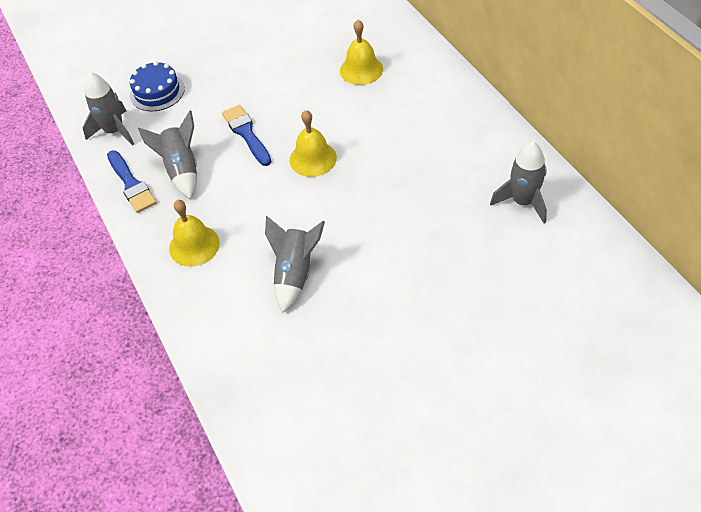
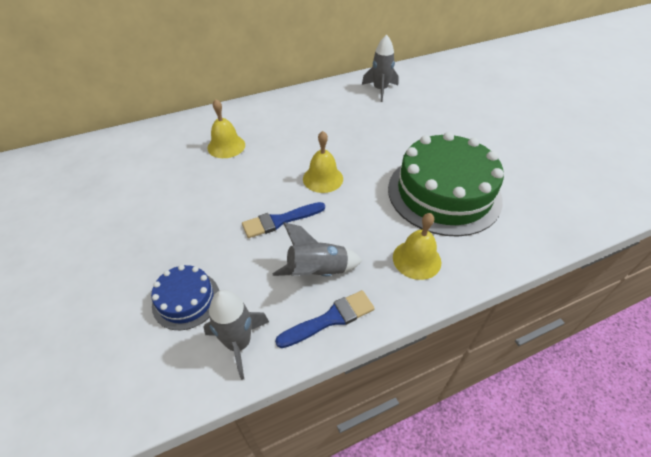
camera: 90 degrees left, 5 degrees down
(295, 273) = (444, 193): grey rocket -> green cake

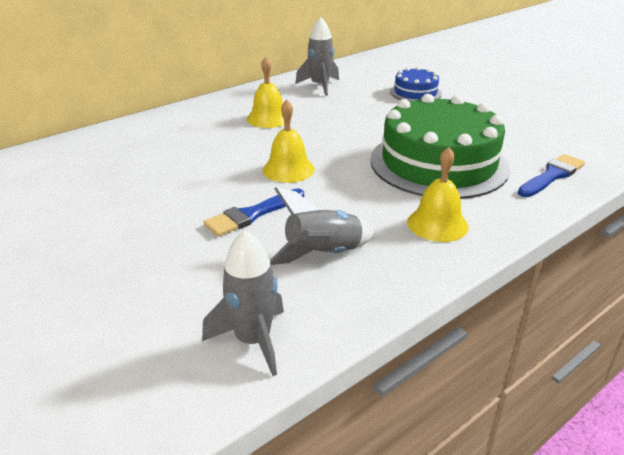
camera: 15 degrees left, 15 degrees down
(186, 300) = (159, 311): blue cake -> blue cake (415, 92)
(226, 146) = (147, 156): yellow bell -> yellow bell (268, 118)
(330, 319) = (361, 295): blue brush -> blue brush (552, 176)

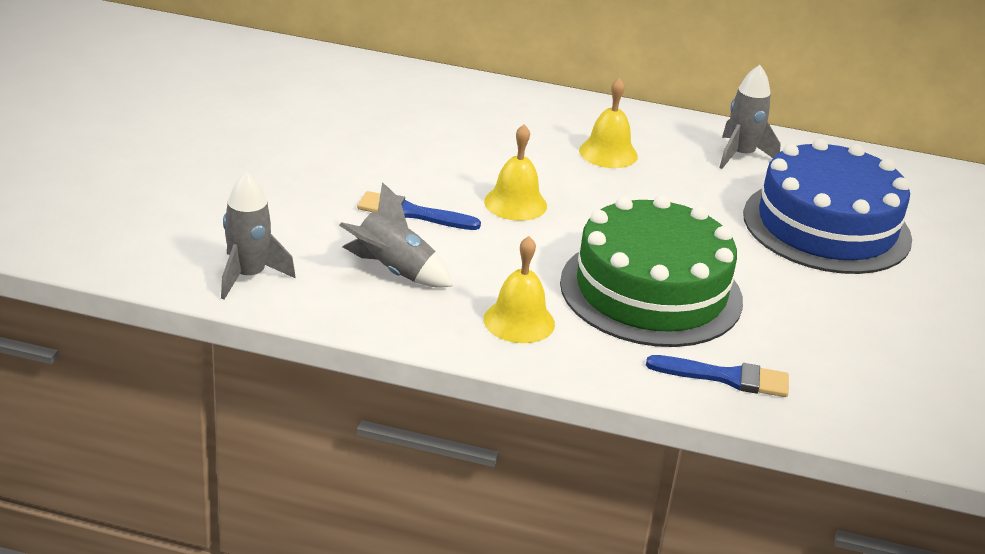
camera: 50 degrees right, 0 degrees up
(415, 92) = (826, 226): blue cake -> blue cake, size x2.11

